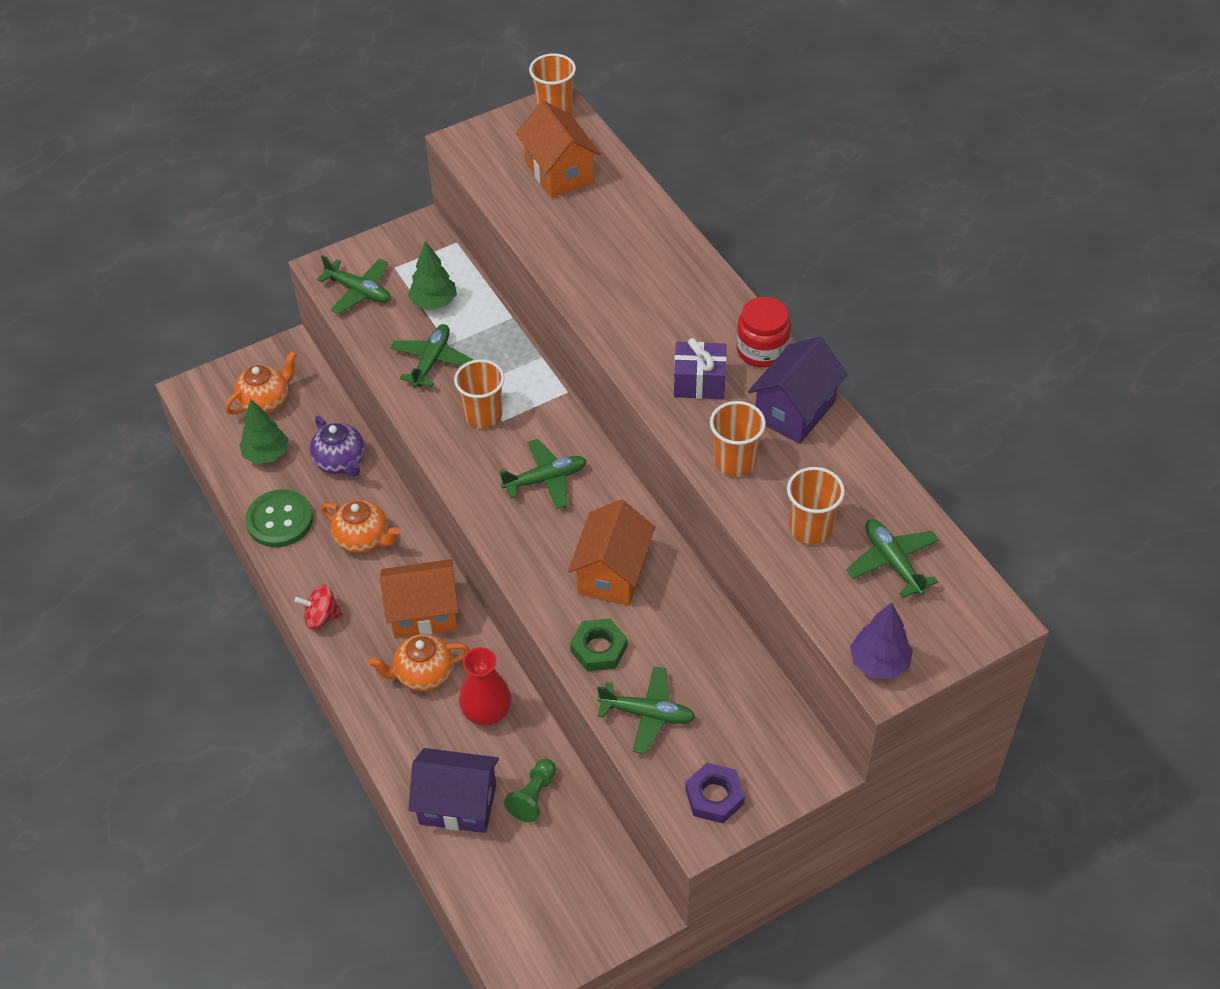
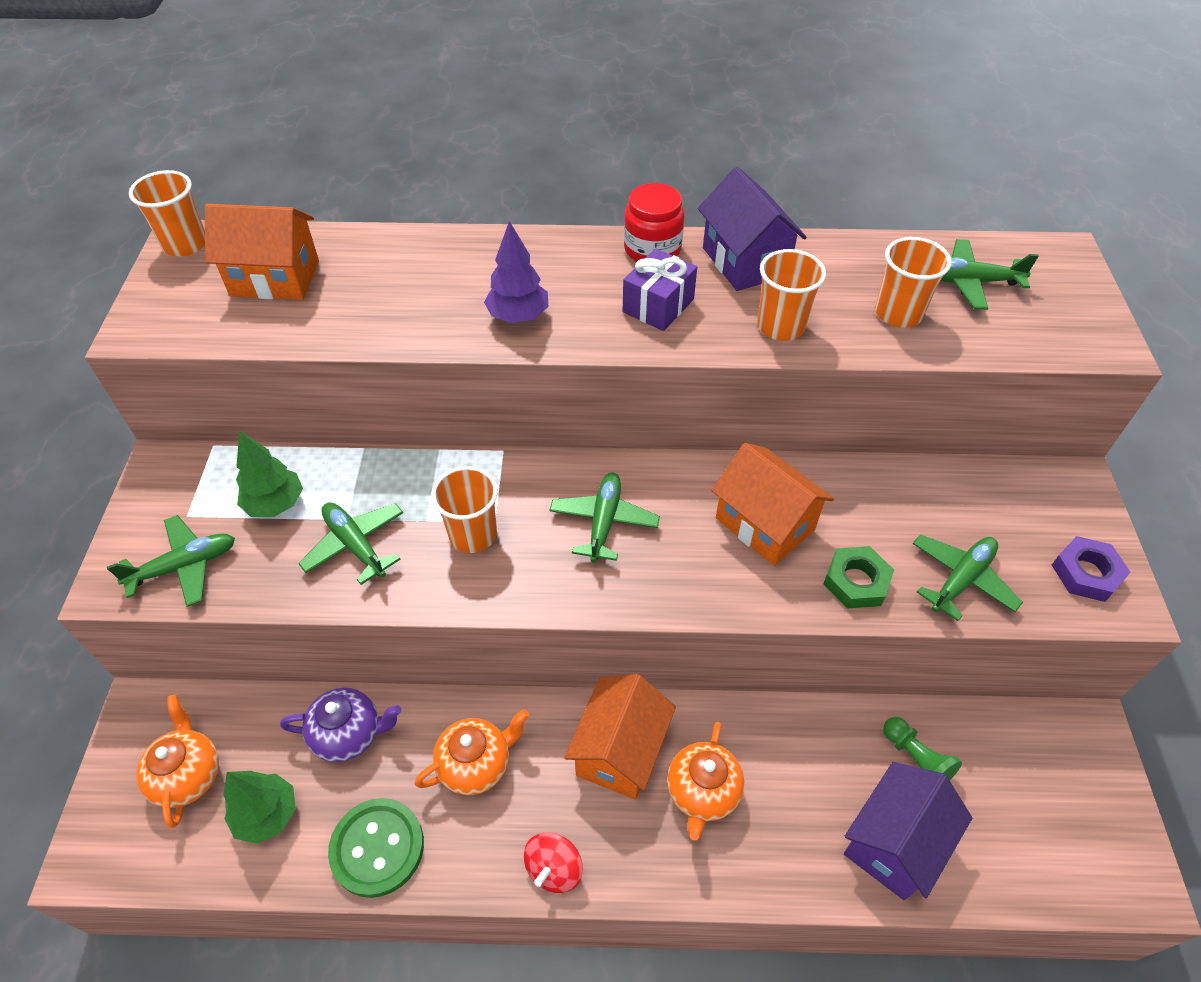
camera: 60 degrees left, 0 degrees up
(487, 712) = (787, 752): red vase -> none
(879, 663) = (1088, 341): purple tree -> purple tree (518, 316)

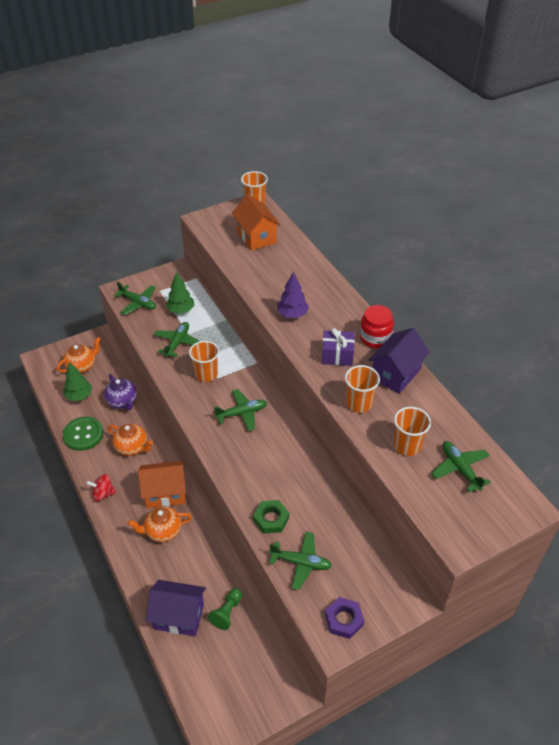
camera: 60 degrees right, 5 degrees down
(764, 524) = (281, 471): orange house -> none

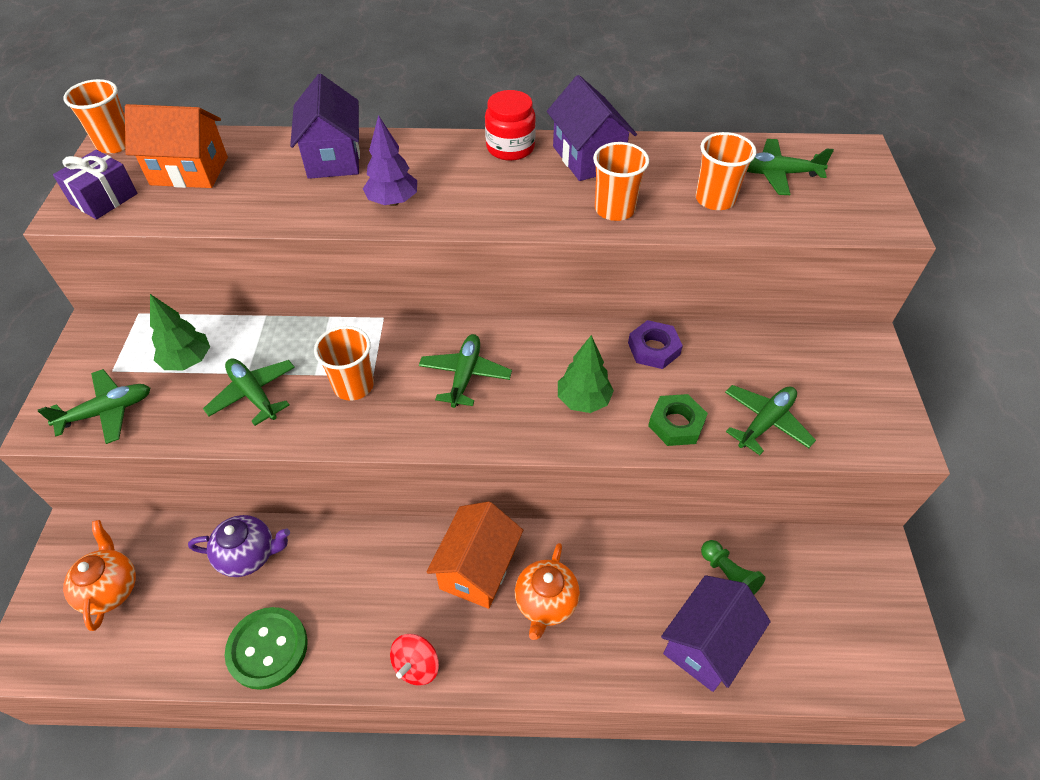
camera: 60 degrees left, 5 degrees up
(79, 396) = (175, 621): green tree -> green tree (583, 400)
(132, 447) = (355, 580): orange teapot -> none
(307, 277) = (333, 157): none -> purple house
(337, 355) = (512, 193): purple gift -> purple gift (104, 199)
(344, 620) = (871, 417): purple nut -> purple nut (653, 349)

